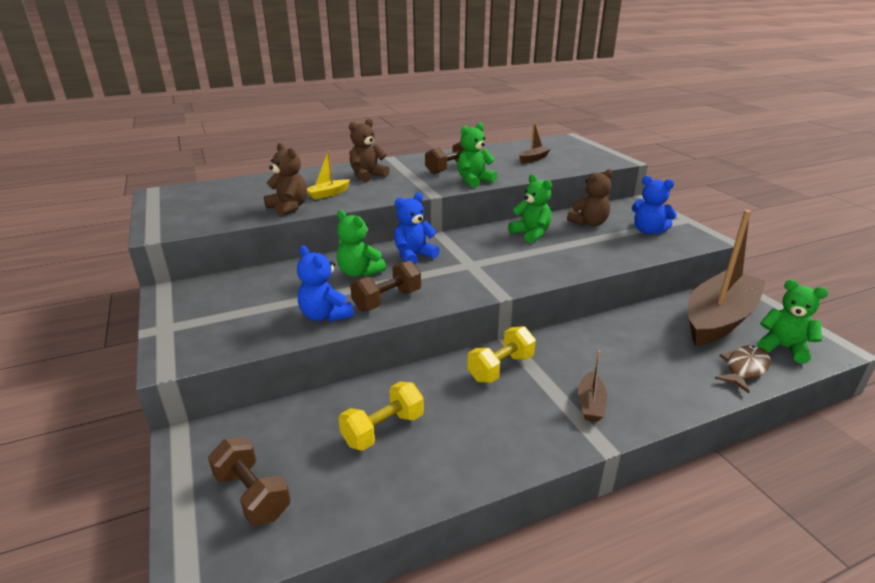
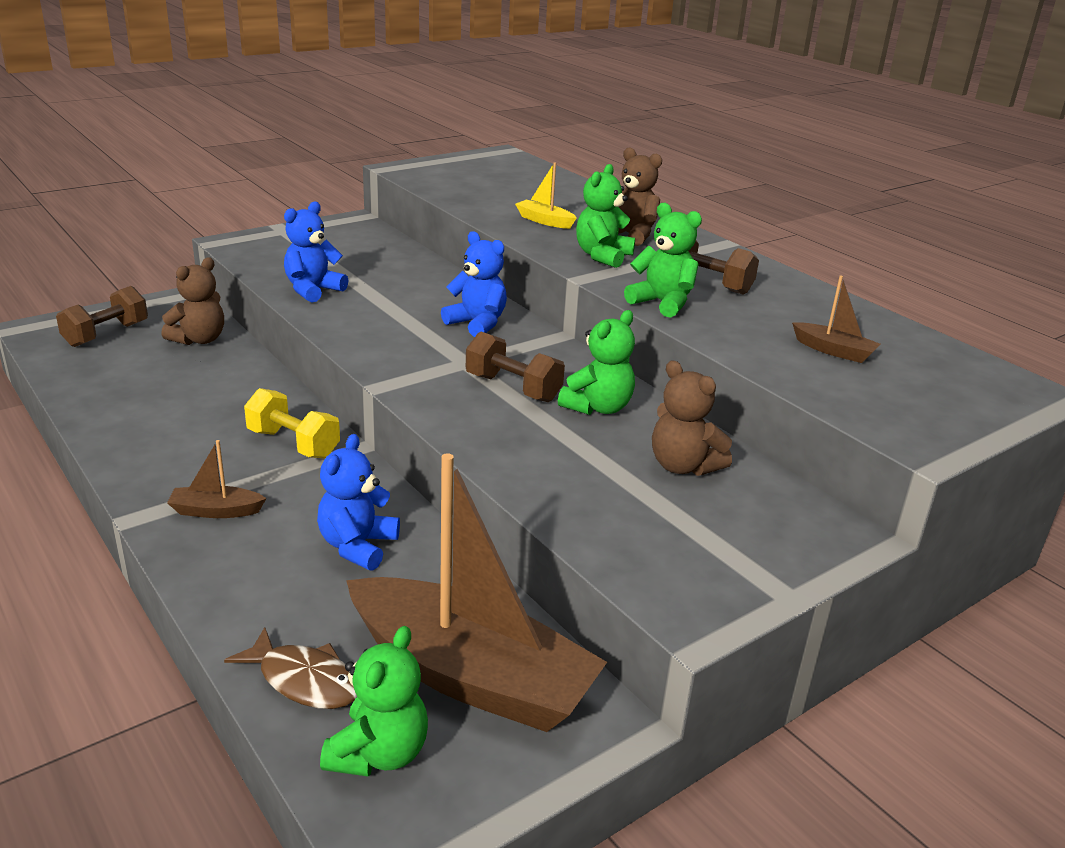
camera: 75 degrees right, 0 degrees up
(288, 208) = (487, 208): brown teddy bear -> brown teddy bear (199, 339)
(359, 272) = (418, 296): green teddy bear -> green teddy bear (602, 256)
(383, 430) = (182, 380): yellow dumbbell -> none
(387, 300) = (352, 317): brown dumbbell -> brown dumbbell (513, 388)
(648, 231) = (684, 534): blue teddy bear -> blue teddy bear (357, 546)

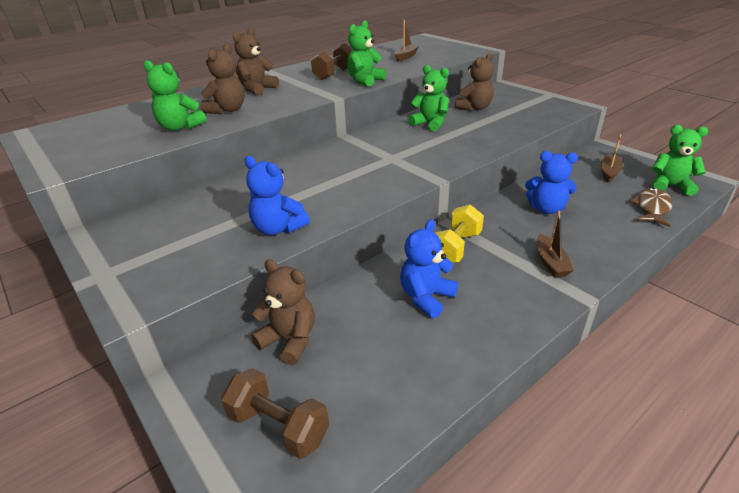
camera: 90 degrees left, 5 degrees up
(470, 675) = (609, 172): brown boat -> brown boat, size x0.40
(477, 324) = (333, 159): blue teddy bear -> blue teddy bear (426, 297)
(513, 388) = (420, 143): brown dumbbell -> none
(544, 221) = (227, 110): yellow boat -> brown teddy bear
(602, 256) = (296, 94): green teddy bear -> green teddy bear (180, 127)

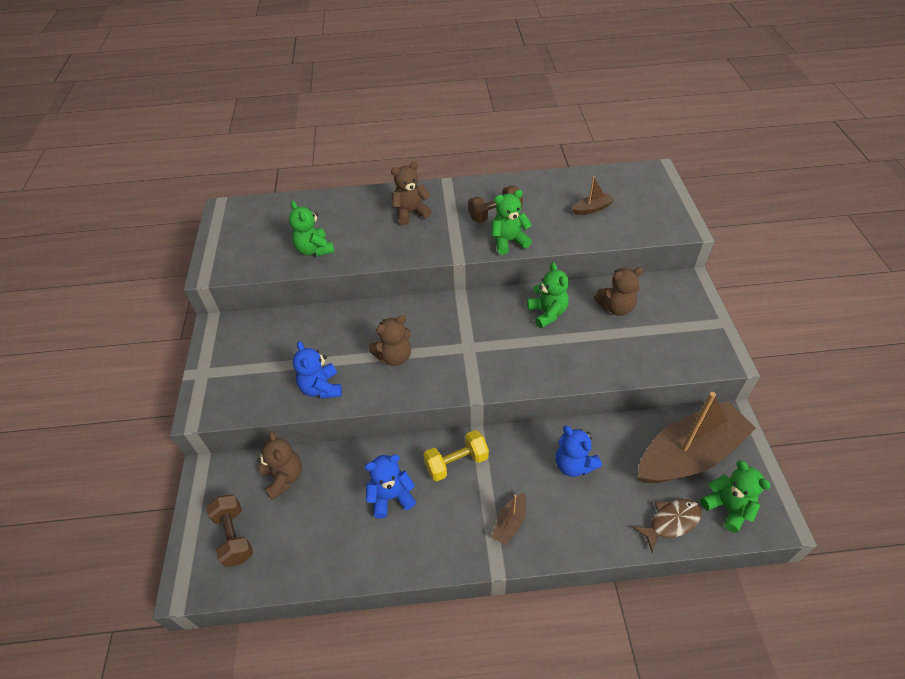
camera: 35 degrees right, 15 degrees up
(227, 110) = (363, 239): brown teddy bear -> brown teddy bear (394, 357)
(609, 172) = (689, 454): brown boat -> brown boat, size x2.48

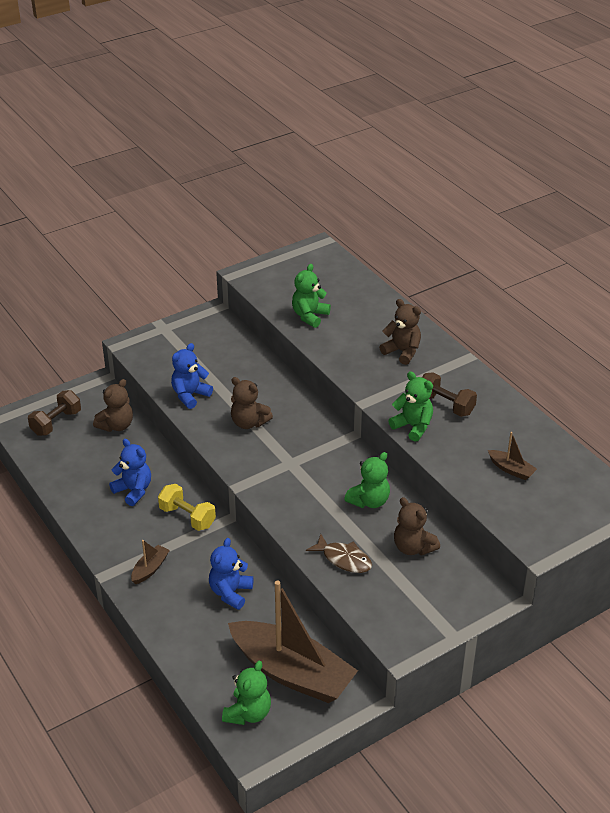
camera: 60 degrees right, 10 degrees down
(510, 523) = (150, 569): brown boat -> brown boat turned 120 degrees clockwise
(671, 522) = (209, 675): brown fish -> brown fish (344, 559)

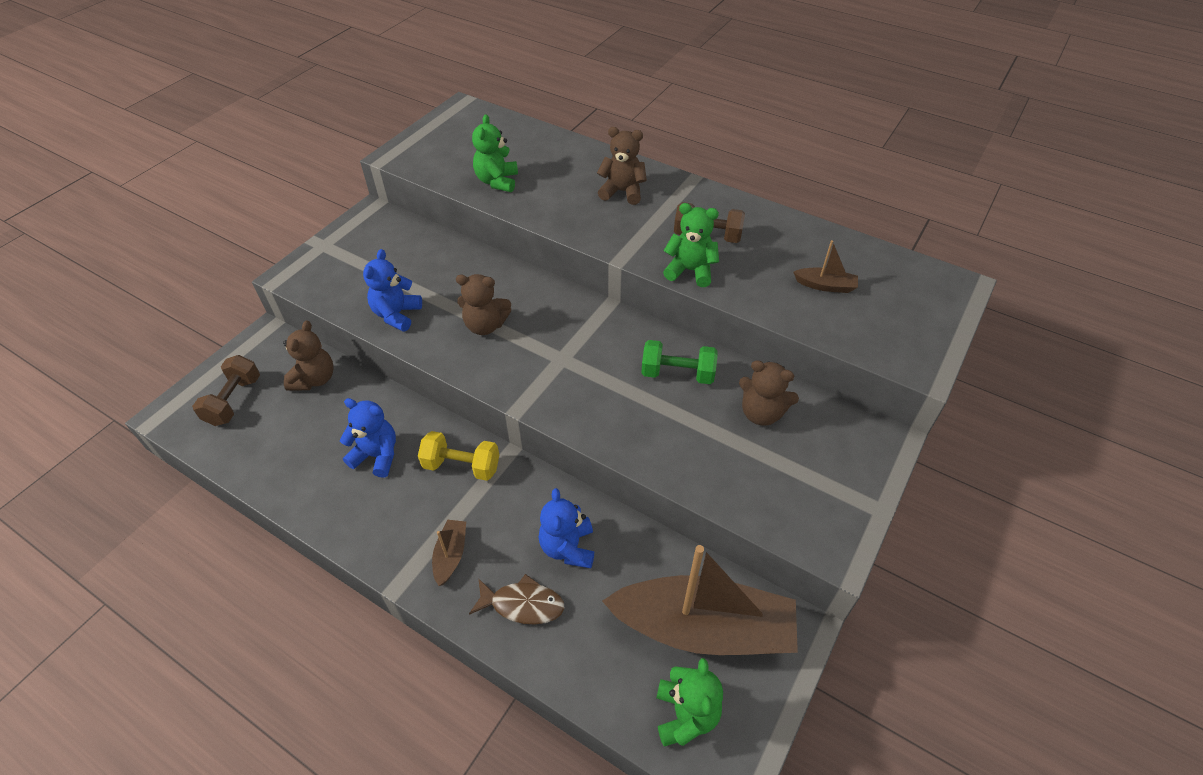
camera: 25 degrees left, 10 degrees up
(344, 559) = (696, 458): brown fish -> brown fish (523, 604)
(369, 501) = (677, 374): green teddy bear -> green dumbbell

